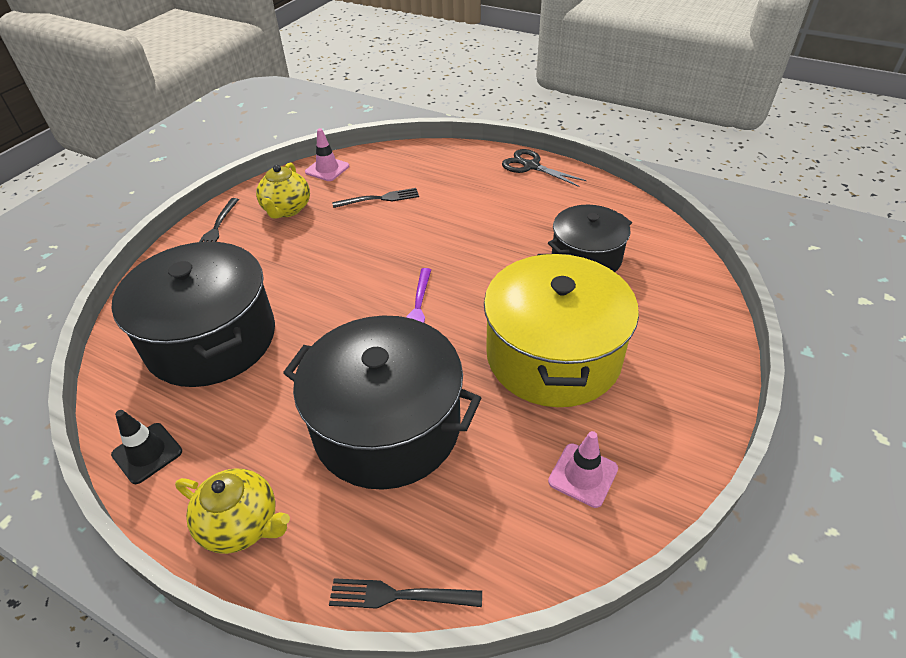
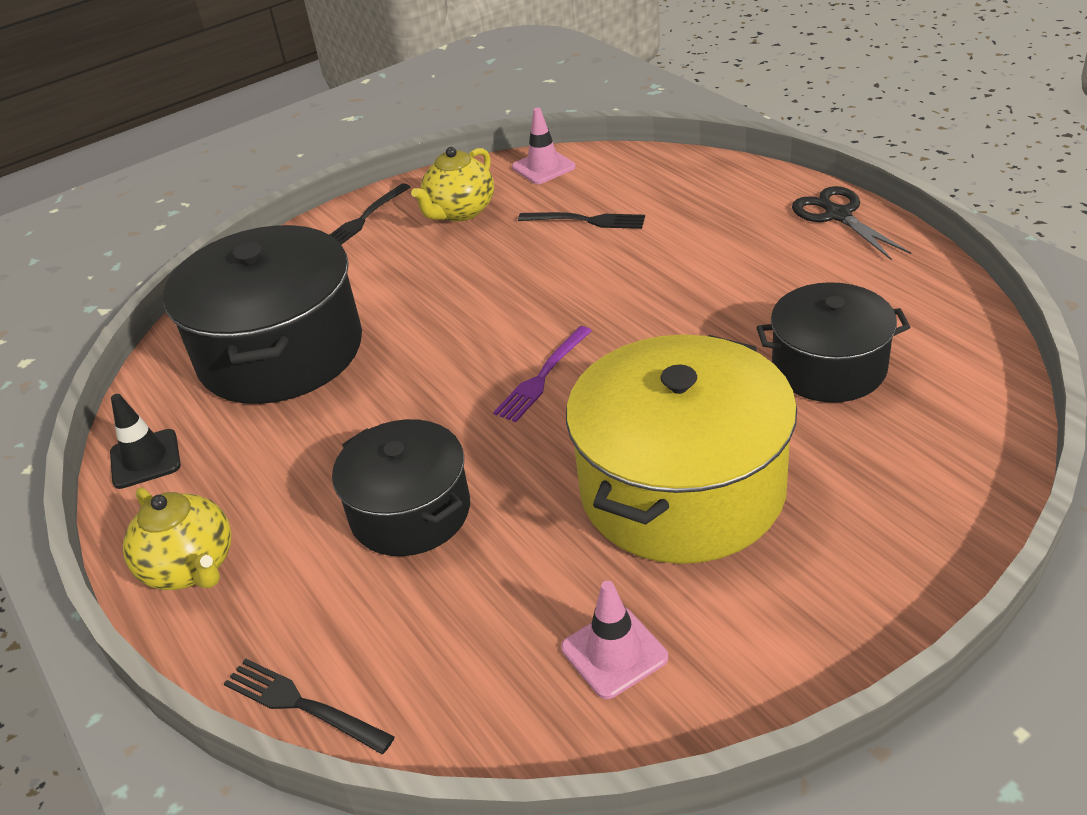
camera: 30 degrees right, 5 degrees down
(387, 426) = (410, 512): black pot -> black pot, size x0.61

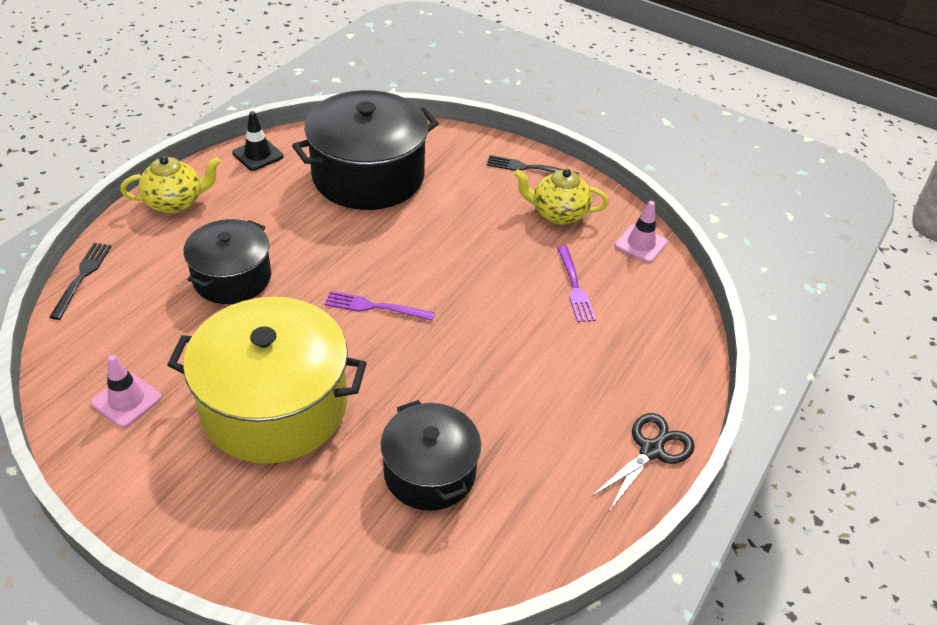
camera: 60 degrees right, 5 degrees up
(191, 567) = (175, 202): yellow teapot -> yellow teapot turned 135 degrees counterclockwise
(587, 220) = (575, 287): black fork -> purple fork

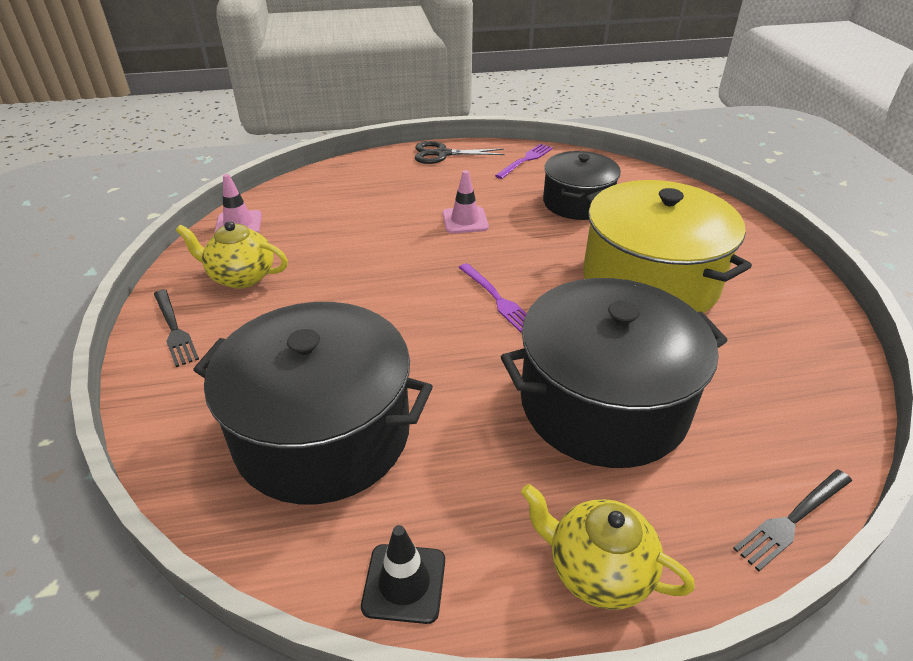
camera: 130 degrees left, 5 degrees down
(126, 400) = (780, 348): pink traffic cone -> pink traffic cone (465, 220)
(232, 278) = (603, 403): black pot -> black pot, size x1.65
(558, 213) = (241, 277): yellow teapot -> yellow teapot turned 135 degrees clockwise
(575, 287) = (335, 228): purple fork -> purple fork (526, 160)

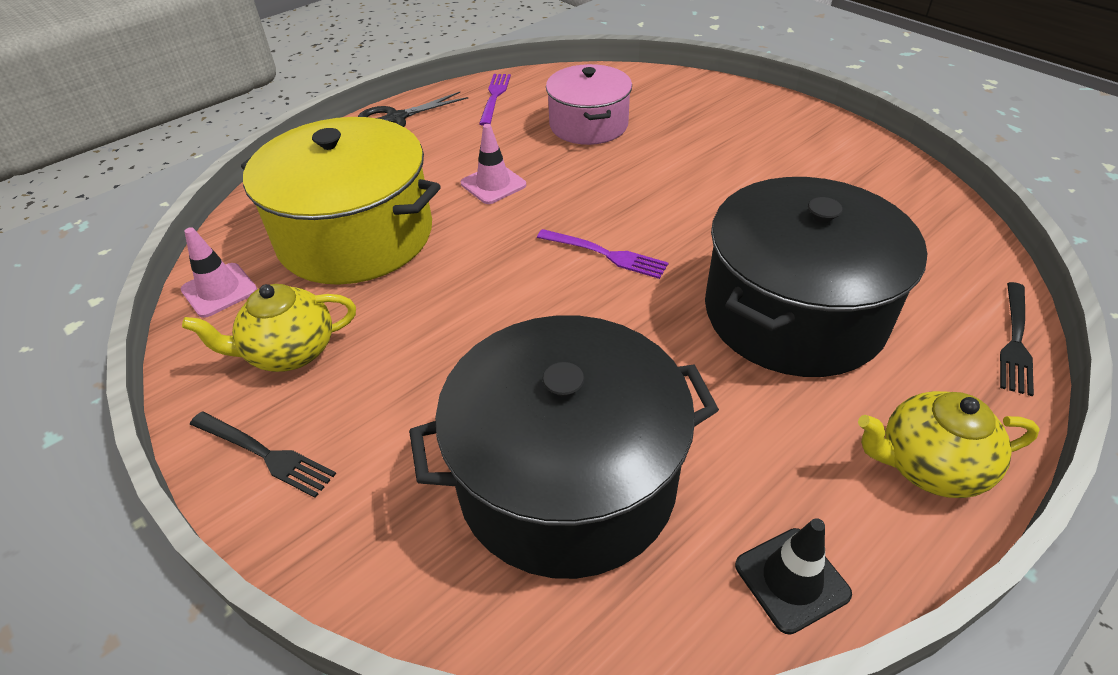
camera: 30 degrees left, 5 degrees up
(577, 203) = (588, 125): black pot -> pink pot
(649, 281) = (724, 179): yellow pot -> yellow pot (355, 236)

